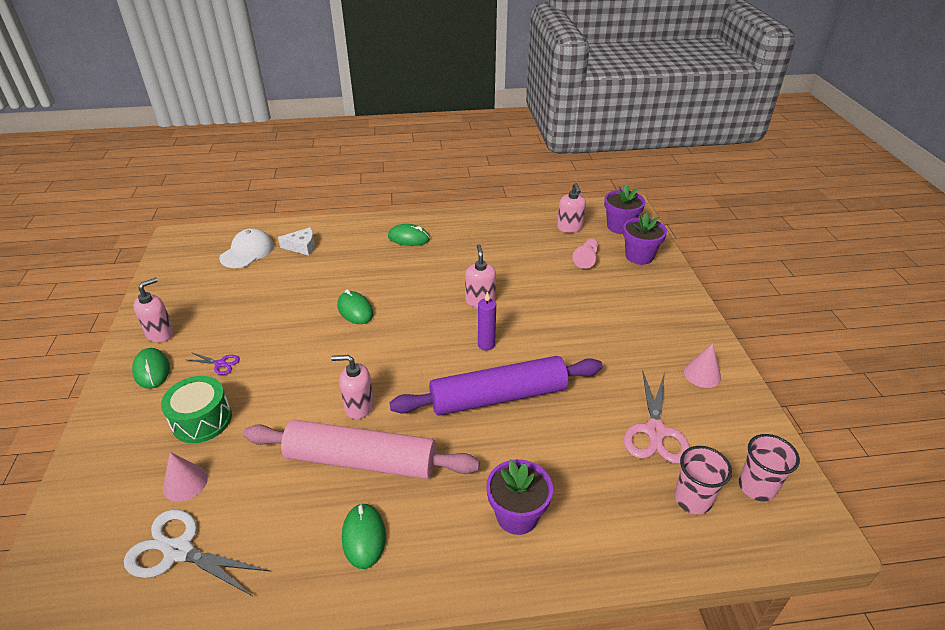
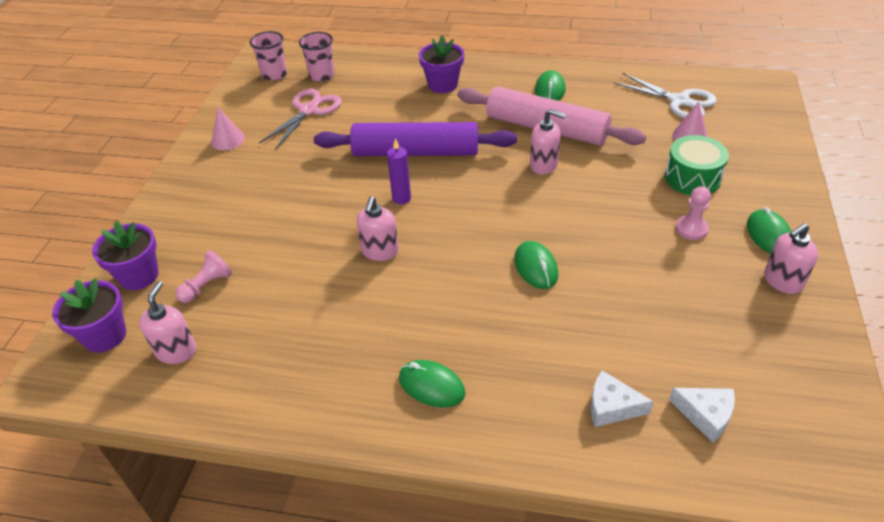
camera: 160 degrees left, 5 degrees up
(220, 364) = (691, 229): purple scissors -> pink pawn
(247, 252) = (705, 415): white cap -> white cheese

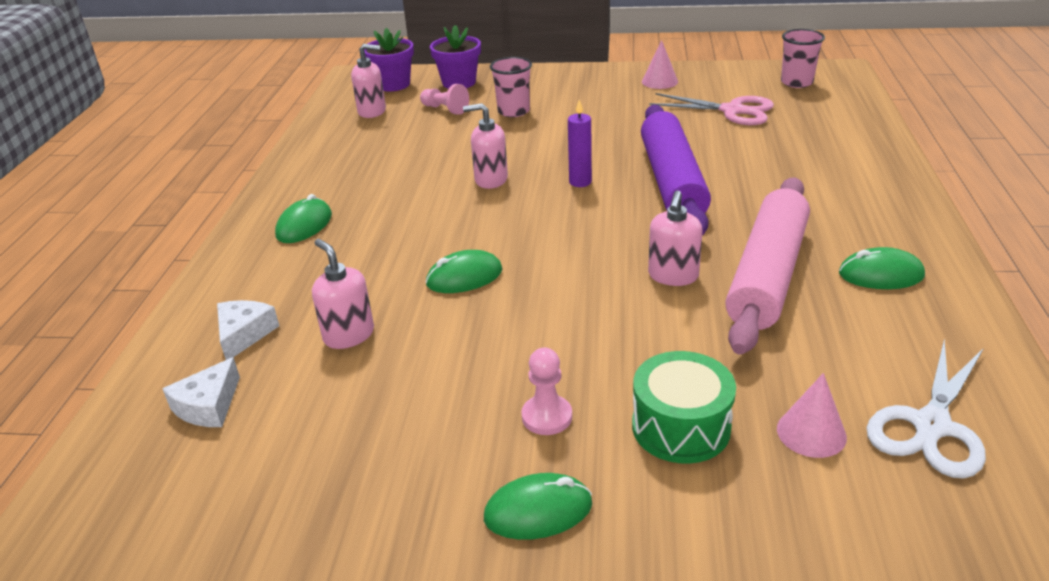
camera: 85 degrees right, 10 degrees down
(322, 75) = (811, 107): pink cup -> pink cup (513, 111)
(442, 85) = (839, 185): purple flower pot -> none
(782, 281) = (425, 513): pink soap dispenser -> pink soap dispenser (348, 335)

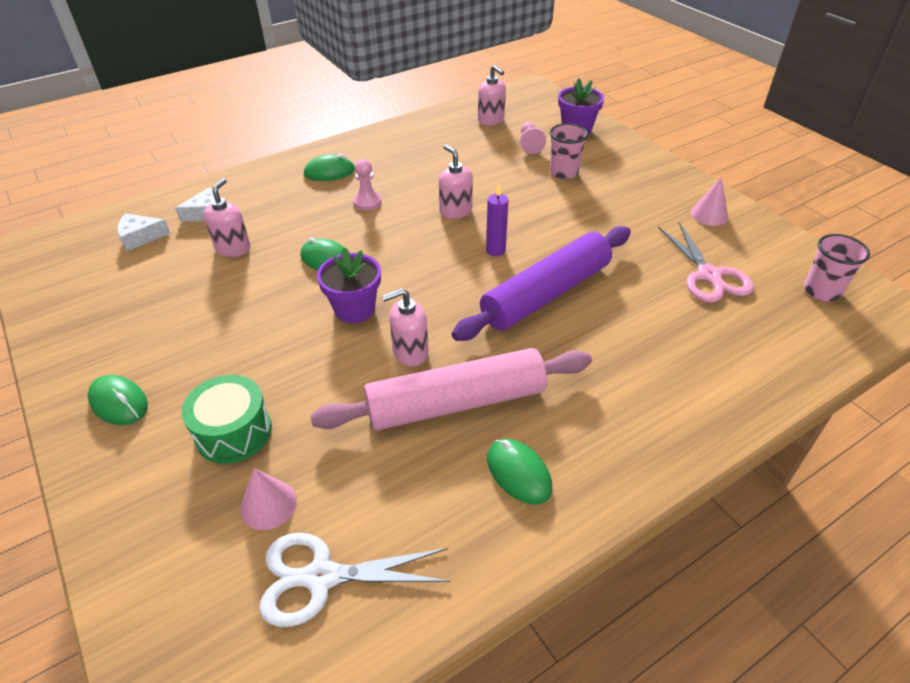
camera: 50 degrees right, 10 degrees up
(393, 84) = (538, 108): purple flower pot -> purple flower pot (354, 309)
(547, 417) = (207, 365): pink pawn -> pink pawn (367, 202)

